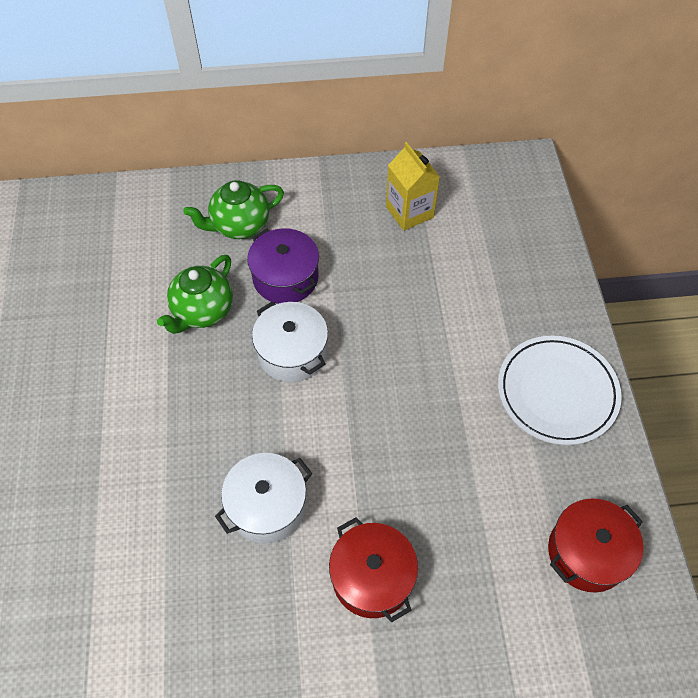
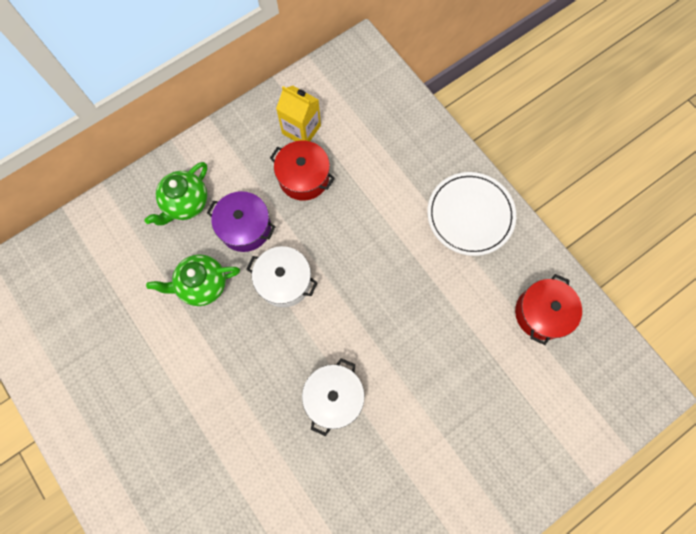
camera: 30 degrees left, 15 degrees up
(202, 311) = (202, 285): green teapot -> green teapot turned 75 degrees clockwise
(372, 577) = (425, 404): red pot -> red pot (304, 177)

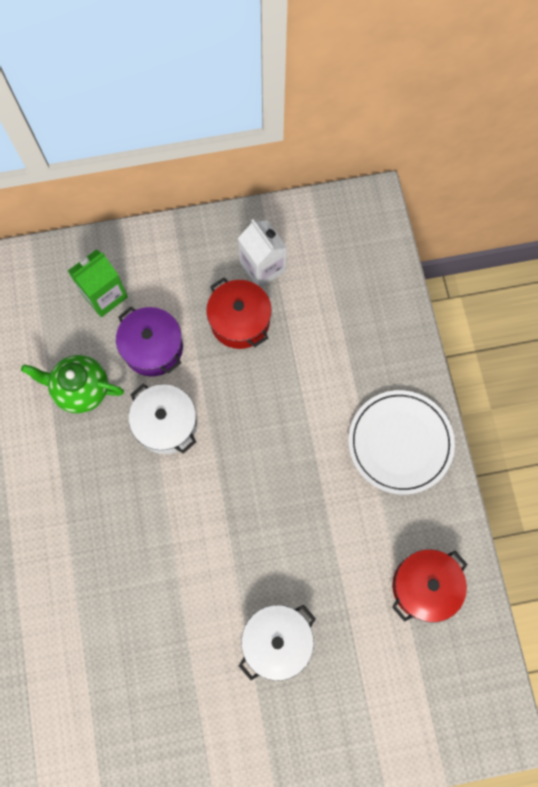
camera: 25 degrees right, 0 degrees up
(186, 203) = (104, 295): green teapot -> green carton
(301, 129) = (262, 267): yellow carton -> white carton
(334, 397) = (159, 569): white pot -> white pot (277, 641)

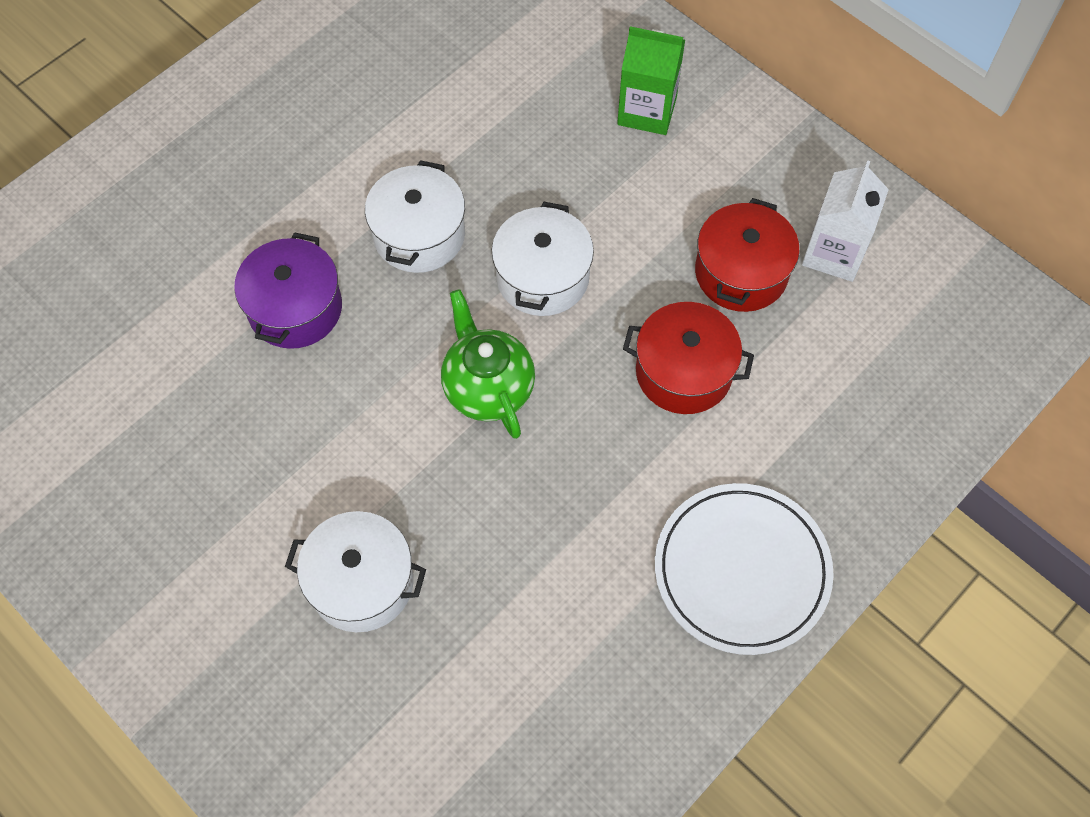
camera: 55 degrees right, 10 degrees down
(81, 389) = (513, 162): green teapot -> green teapot (488, 388)
(89, 473) = (419, 235): none -> white pot
(153, 348) = (625, 202): purple pot -> purple pot (295, 308)
(424, 586) = (567, 730): red pot -> red pot (683, 372)

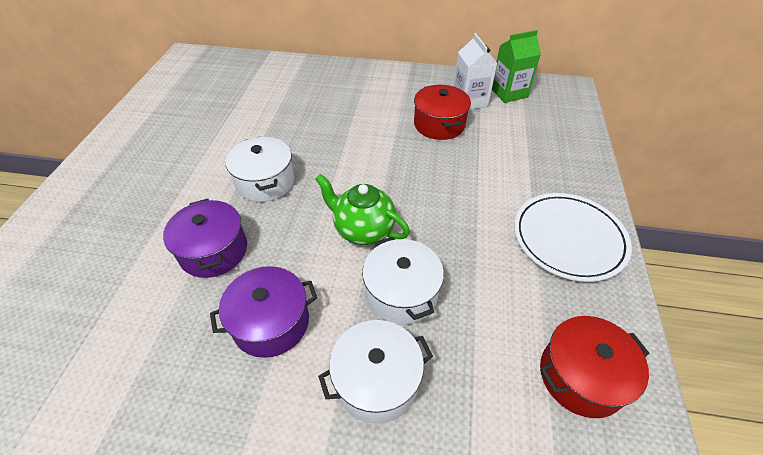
camera: 35 degrees left, 15 degrees down
(300, 445) = (271, 322): none -> purple pot
(542, 277) = (348, 168): white pot -> white pot (401, 293)
(647, 111) = (340, 89): green carton -> green carton (509, 93)
(683, 372) = (453, 172): red pot -> red pot (581, 376)

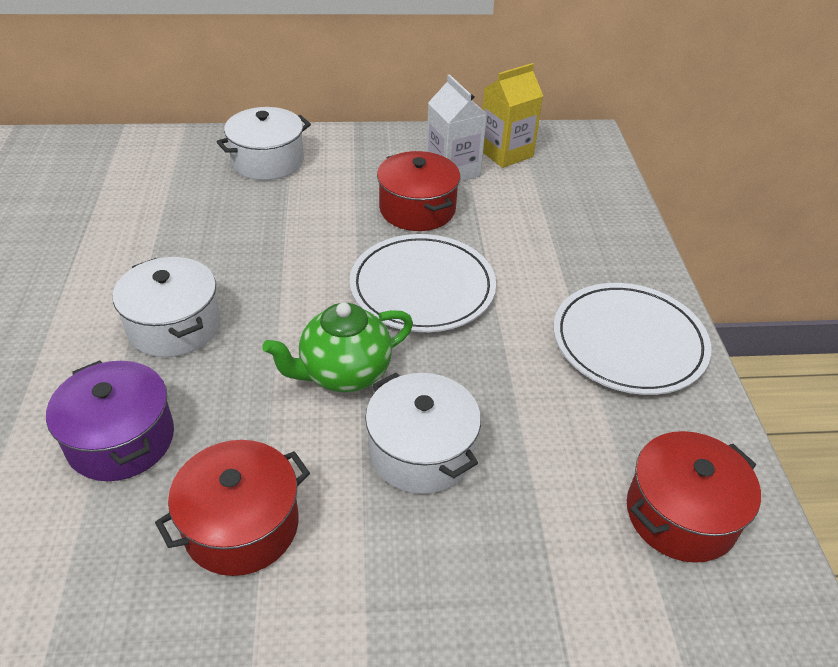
camera: 15 degrees left, 5 degrees down
(271, 322) = (241, 525): purple pot -> red pot
(363, 230) = (344, 373): green teapot -> green teapot turned 45 degrees counterclockwise
(376, 380) = (416, 573): white pot -> white pot (267, 161)
(430, 178) = (422, 287): none -> white plate
(509, 93) = (505, 153): green carton -> yellow carton

